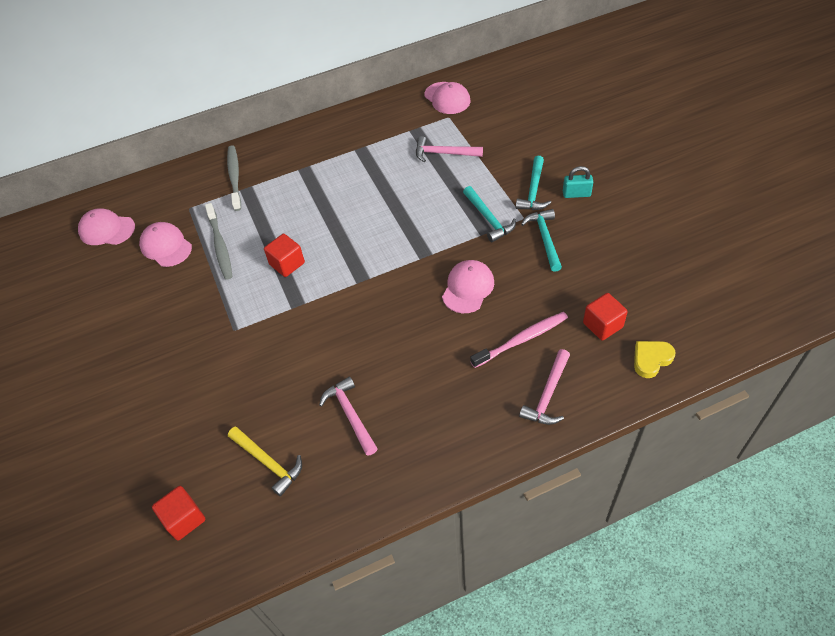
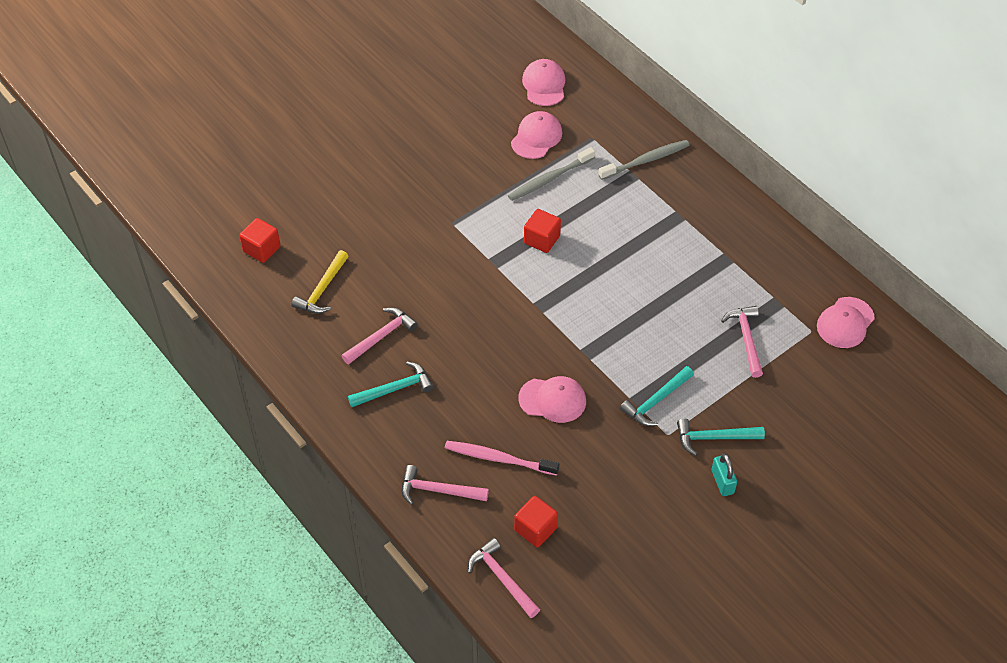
camera: 70 degrees right, 0 degrees up
(522, 340) = (498, 458): pink toothbrush -> pink toothbrush turned 150 degrees clockwise
(545, 238) = (642, 460): turquoise hammer -> turquoise hammer (395, 389)
(651, 359) = (502, 578): yellow heart -> pink hammer

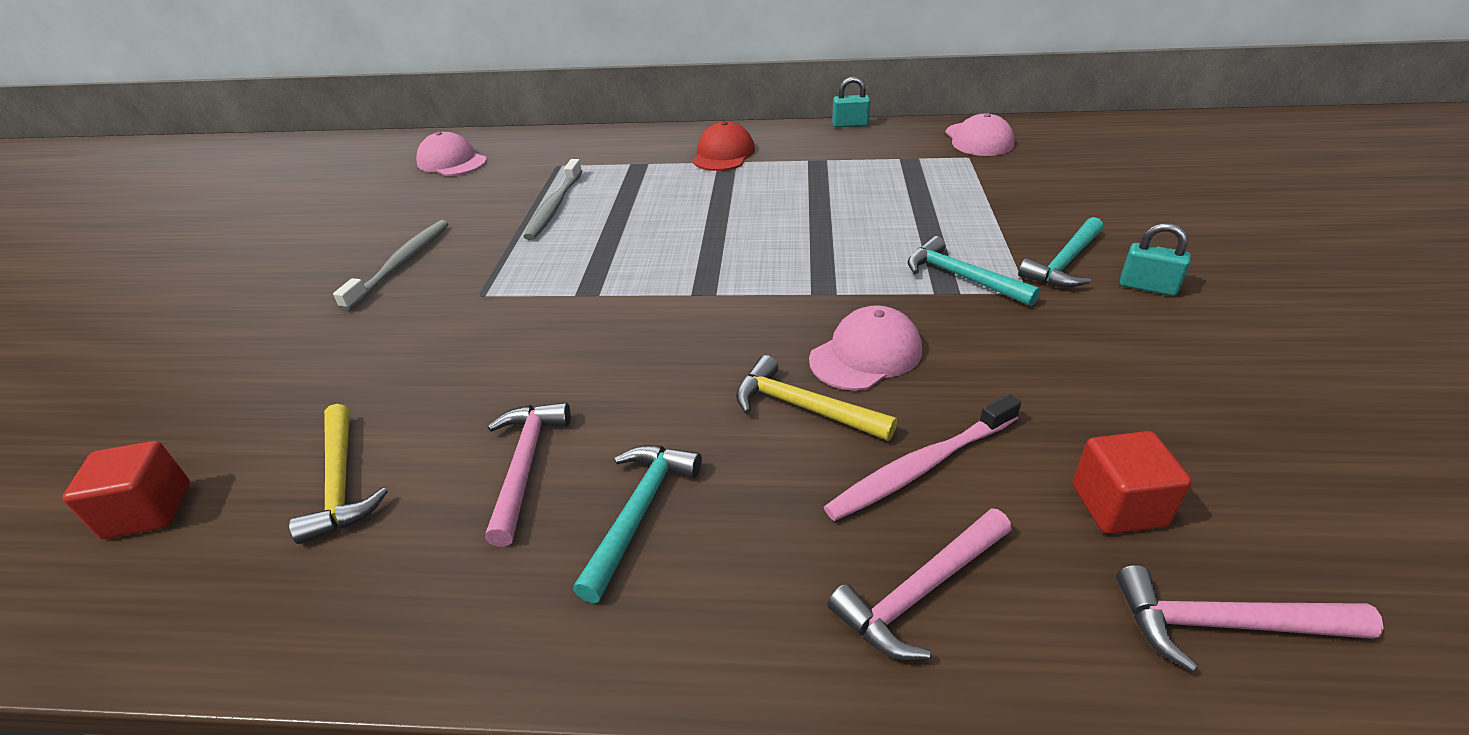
camera: 45 degrees left, 15 degrees down
(496, 400) = (803, 407): none -> yellow hammer
(536, 137) = (494, 191): pink cap -> none
(542, 239) = (617, 246): red cube -> none
(646, 160) = (636, 152): grey toothbrush -> grey toothbrush (401, 263)
(656, 401) = (961, 277): turquoise hammer -> turquoise hammer turned 135 degrees clockwise
(687, 206) = (723, 154): none -> red cap
(746, 339) = (935, 190): pink hammer -> none
(799, 241) = (850, 125): none -> turquoise padlock

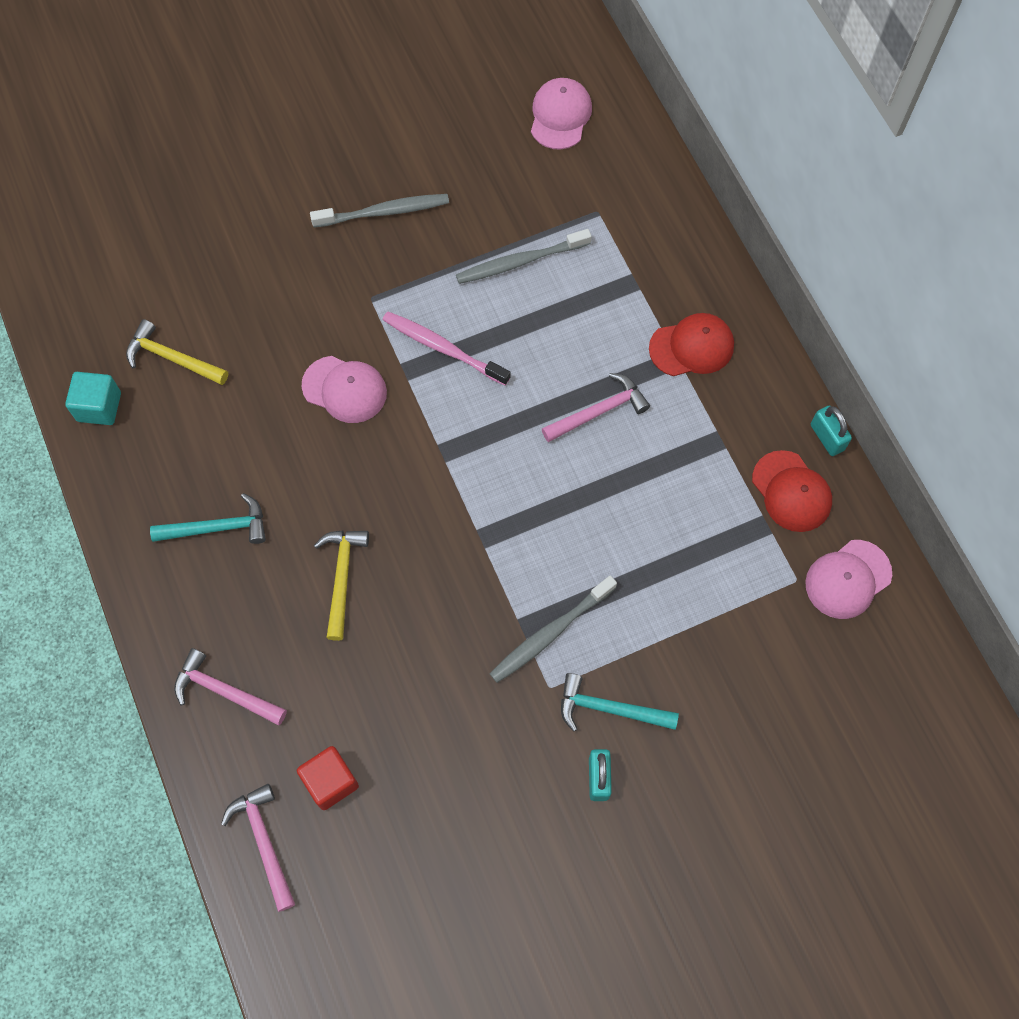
camera: 60 degrees right, 30 degrees up
(148, 511) = (115, 279): red cube -> none
(304, 604) = (99, 407): none -> turquoise cube
(340, 483) = (172, 358): yellow hammer -> yellow hammer turned 75 degrees clockwise
(526, 465) = (225, 446): pink hammer -> pink hammer (599, 411)
(866, 354) = (415, 596): pink cap -> pink cap (345, 389)
(886, 144) = (791, 491): none -> red cap
(920, 467) = (317, 665): pink toothbrush -> pink toothbrush (443, 348)
(961, 277) = (550, 633): turquoise hammer -> grey toothbrush

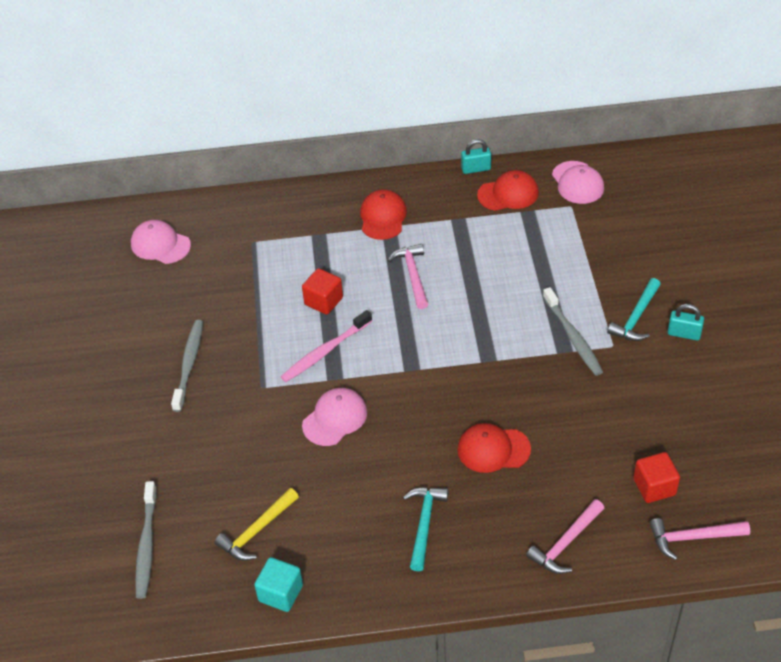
camera: 70 degrees left, 20 degrees down
(342, 577) = (493, 449): yellow hammer -> red cap
(520, 262) = (273, 293): grey toothbrush -> grey toothbrush (146, 545)
(523, 322) = (323, 301): none -> red cube

